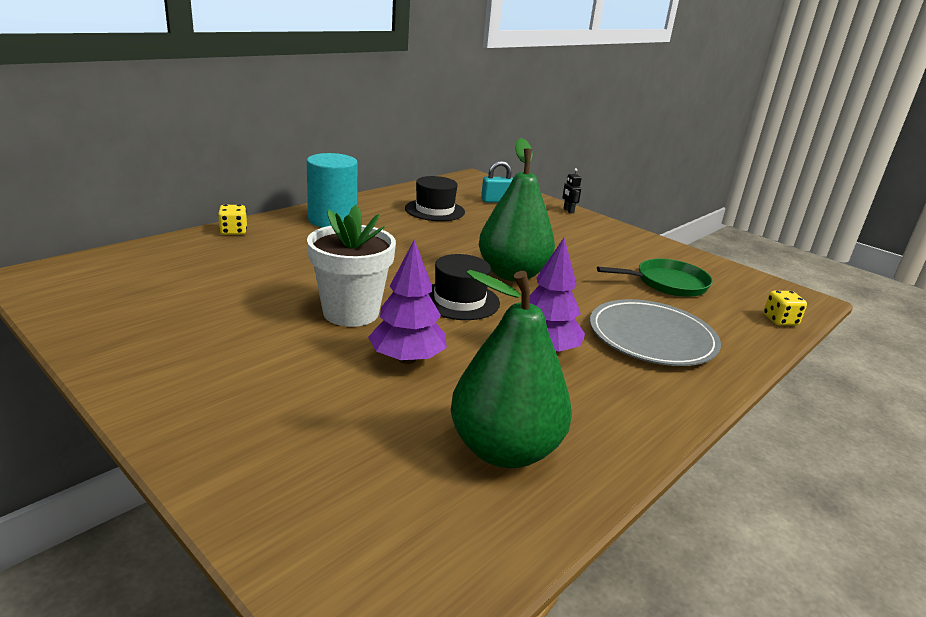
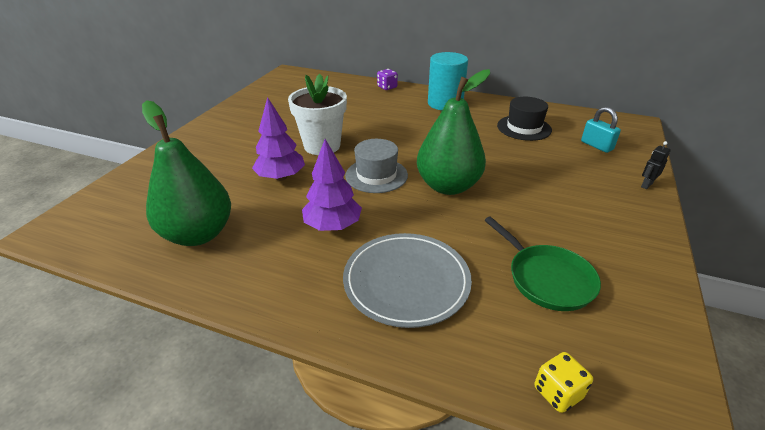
camera: 70 degrees right, 10 degrees up
(233, 231) = (387, 87): yellow dice -> purple dice
(459, 300) = (376, 175): black hat -> grey hat

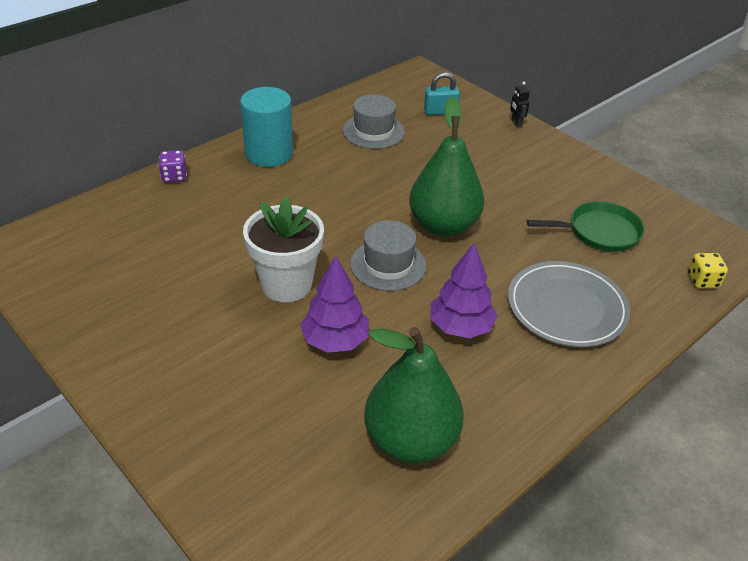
camera: 65 degrees left, 5 degrees up
(524, 128) = (373, 131): black hat -> grey hat

